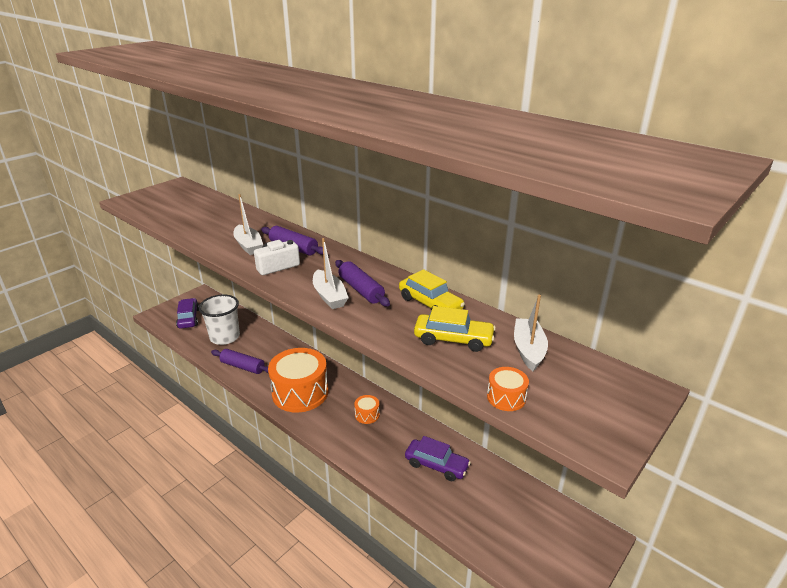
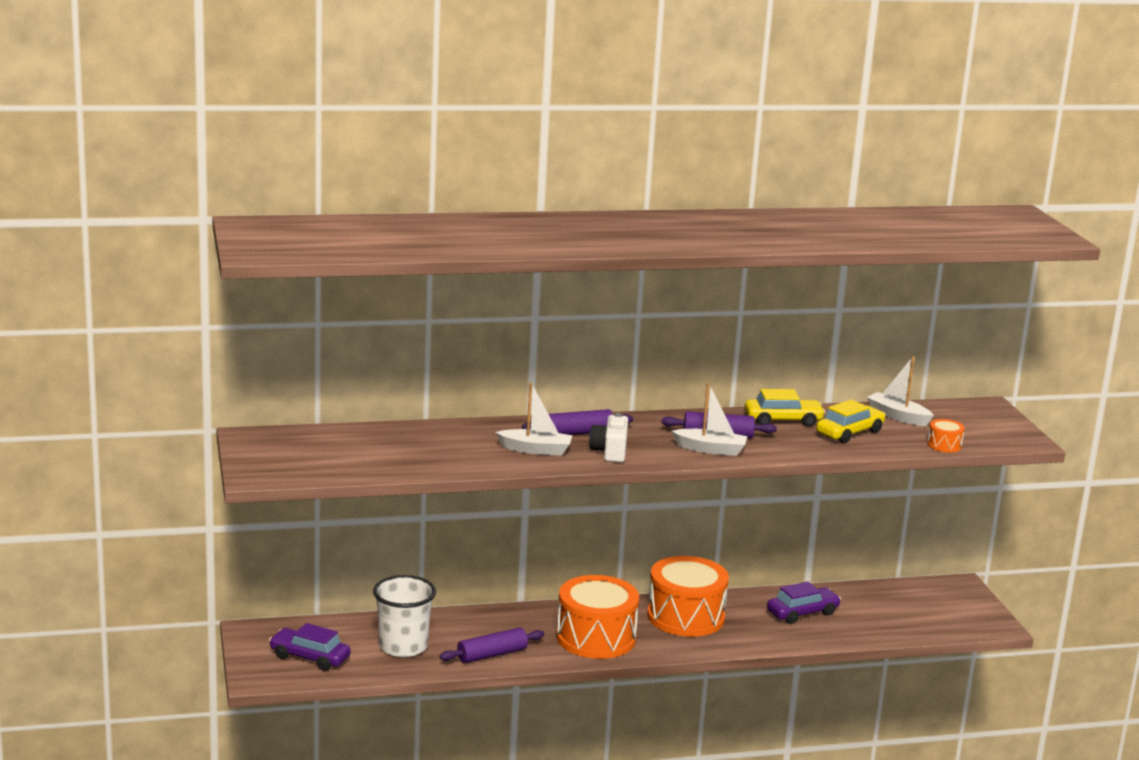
camera: 55 degrees left, 10 degrees down
(367, 415) = (686, 617): orange drum -> orange drum, size x2.38

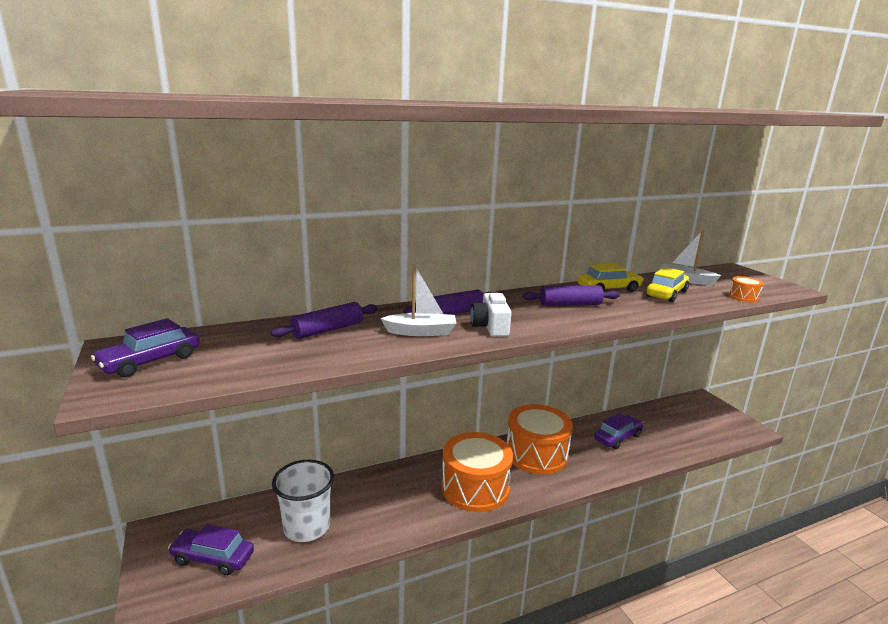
camera: 10 degrees left, 0 degrees up
(282, 453) = (150, 361): none -> purple car
(492, 654) = (391, 523): purple rolling pin -> purple rolling pin (328, 330)
(710, 449) = (574, 317): white boat -> none

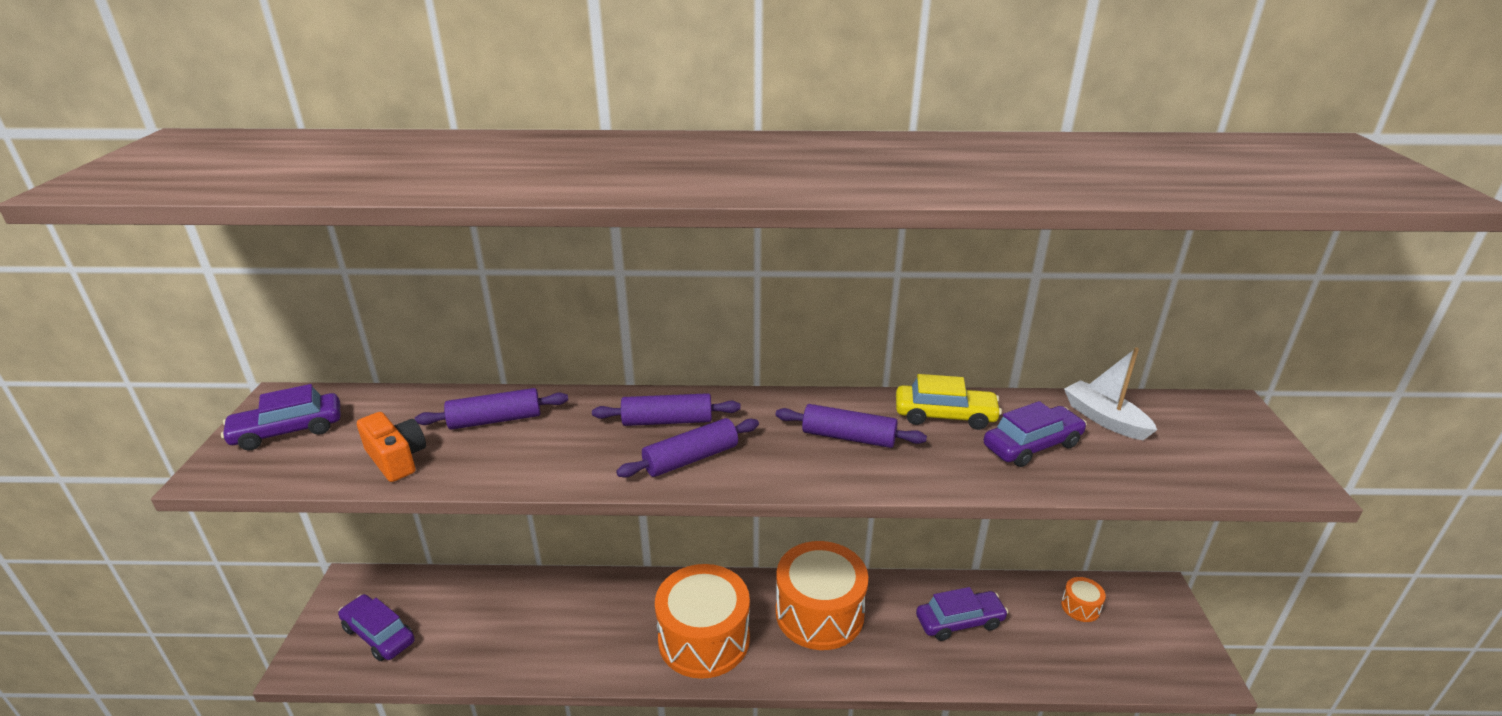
camera: 25 degrees right, 10 degrees up
(272, 360) = (397, 459): none -> orange camera
(307, 527) = (486, 628): white cup -> none
(421, 332) = (596, 448): white boat -> none
(490, 327) = (691, 459): white camera -> purple rolling pin
(666, 294) = (1032, 445): yellow car -> purple car
(743, 297) = (1169, 481): orange drum -> orange drum (1080, 607)

